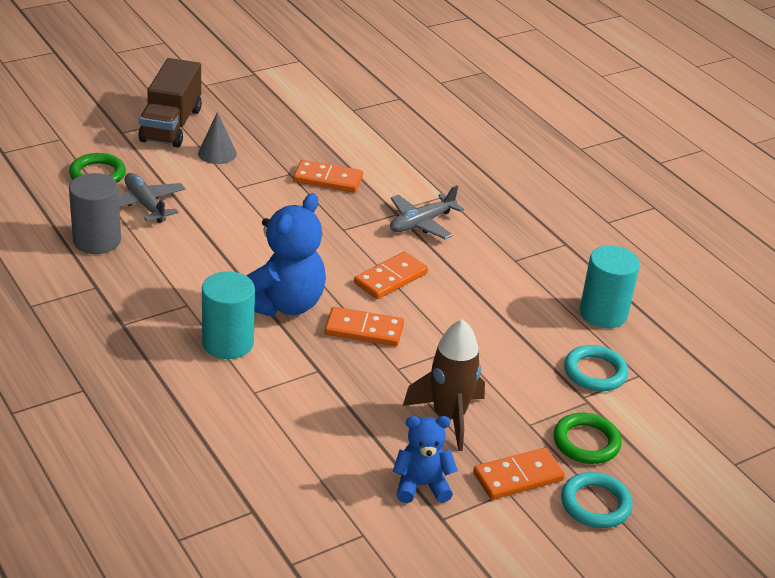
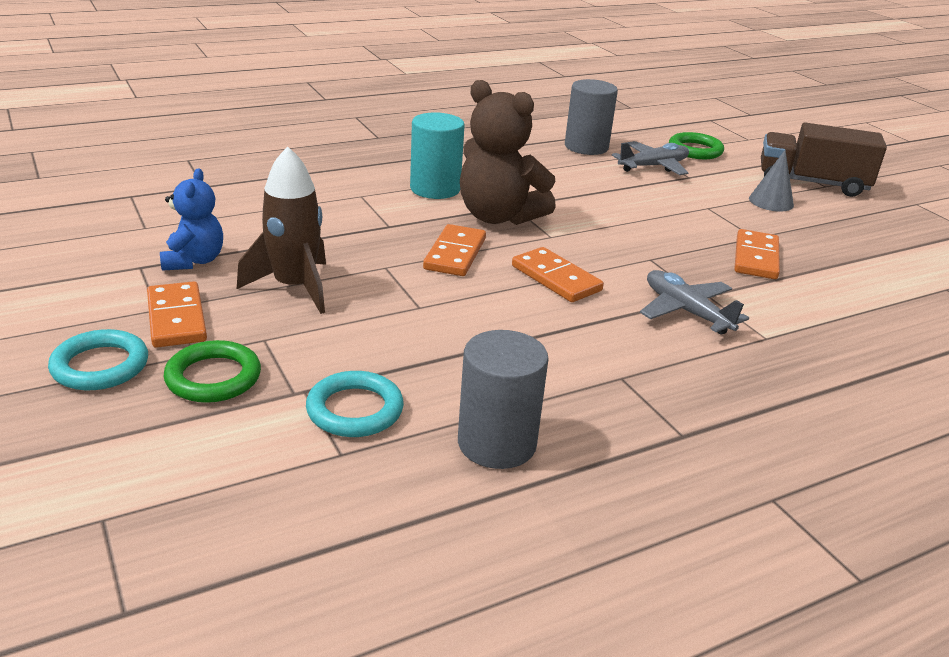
camera: 95 degrees right, 5 degrees down
(283, 304) = (498, 216): blue teddy bear -> brown teddy bear
(603, 313) = (497, 443): turquoise cylinder -> grey cylinder

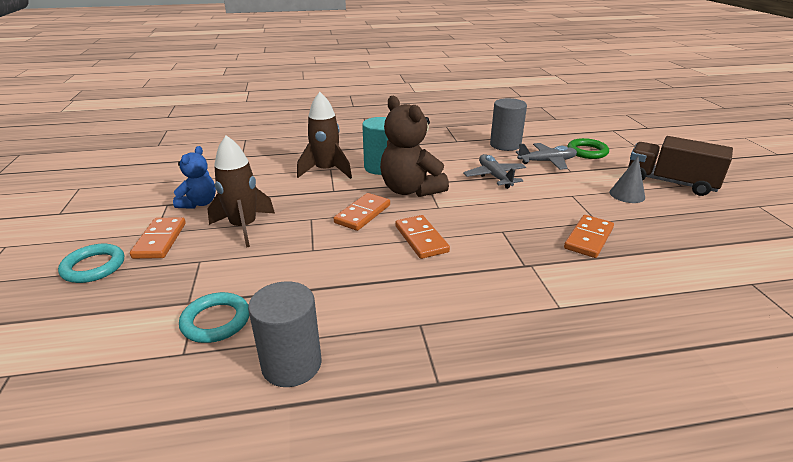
camera: 20 degrees right, 0 degrees up
(213, 377) = (149, 284): green ring -> none
(357, 199) = (326, 171): none -> brown rocket
(686, 311) = (505, 276): grey plane -> grey plane (494, 177)

